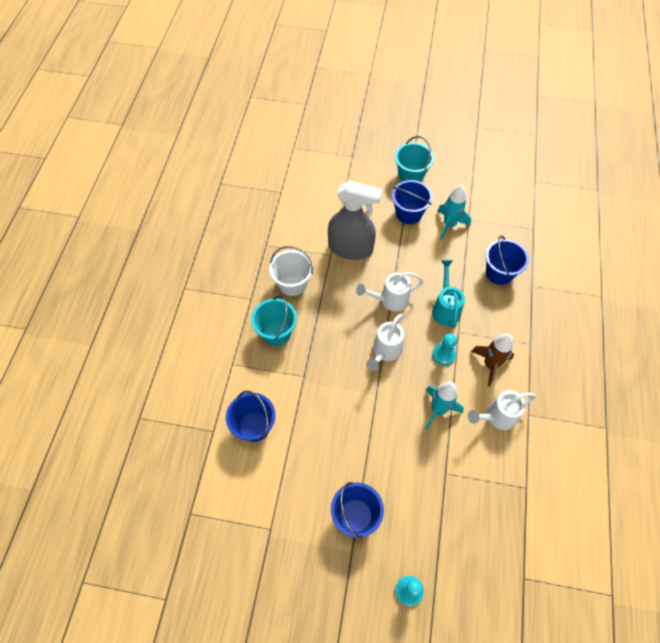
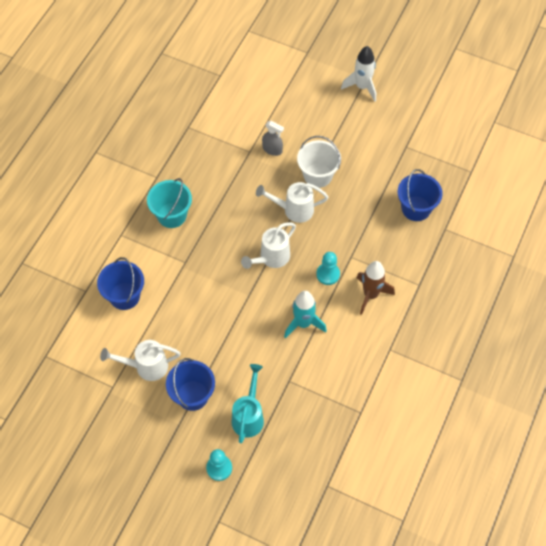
camera: 15 degrees right, 0 degrees up
(292, 284) = (202, 172): white bucket -> white bucket (317, 175)
(351, 248) = (272, 149): grey spray bottle -> grey spray bottle, size x0.45
(408, 213) = (345, 126): blue bucket -> none
(411, 175) = (362, 87): turquoise bucket -> white rocket
(445, 308) = (346, 231): turquoise watering can -> turquoise watering can (248, 416)
(449, 225) = (383, 148): turquoise rocket -> none
(497, 417) = (358, 343): white watering can -> white watering can (146, 366)

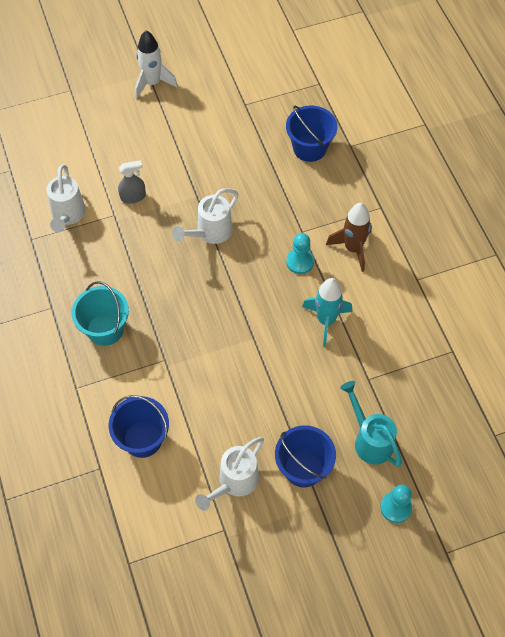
camera: 45 degrees left, 0 degrees up
(271, 258) = (237, 289): white watering can -> white watering can (68, 215)
(317, 175) = (198, 187): white bucket -> none

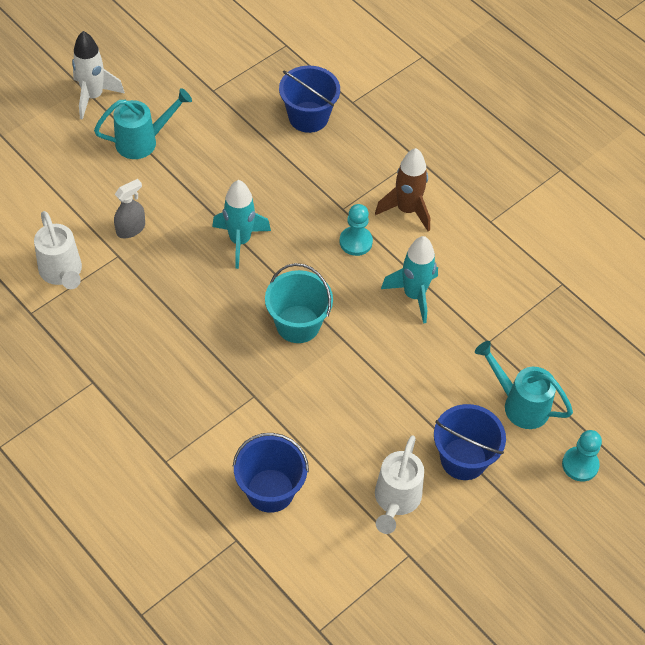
camera: 25 degrees left, 5 degrees down
(105, 329) = (168, 385): turquoise bucket -> turquoise bucket (298, 324)
(173, 130) = (142, 141): none -> turquoise watering can
(210, 232) = (240, 241): white watering can -> turquoise rocket

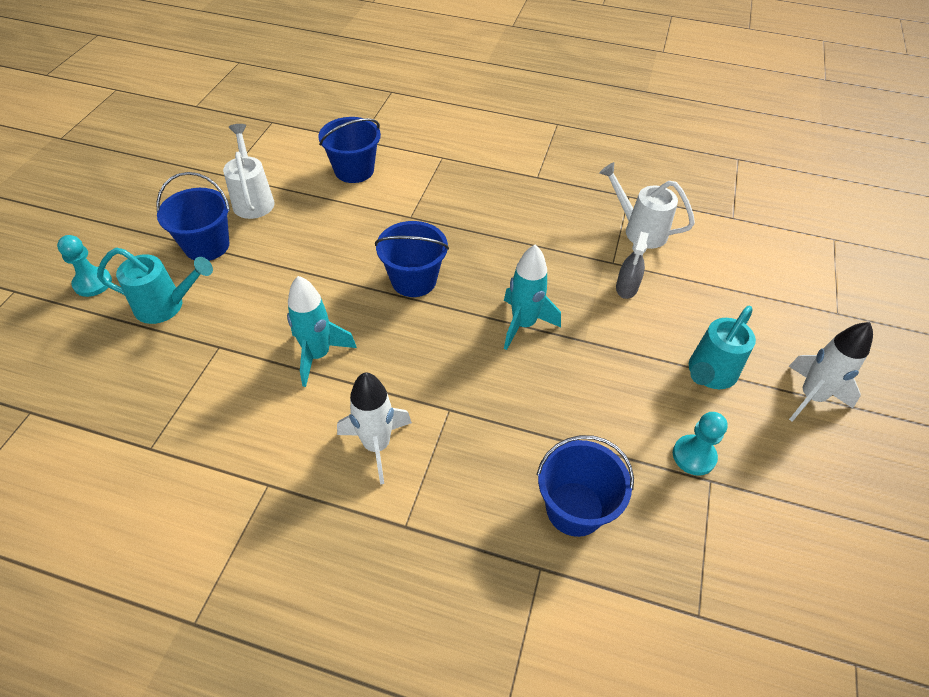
camera: 150 degrees right, 5 degrees down
(298, 324) = (413, 280): turquoise bucket -> blue bucket
(355, 242) = (411, 379): turquoise pawn -> turquoise pawn (694, 456)
(407, 210) = (377, 445): brown rocket -> white rocket

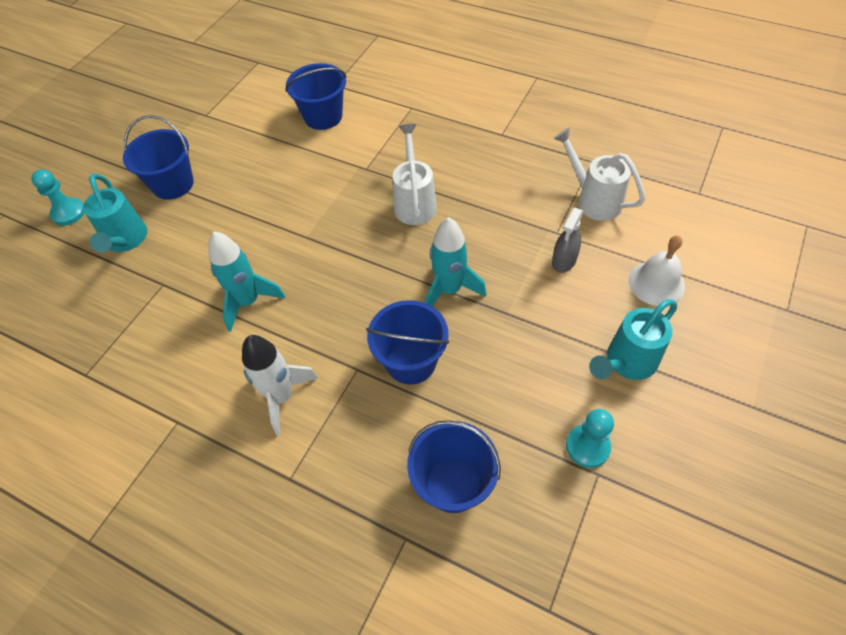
camera: 15 degrees right, 5 degrees up
(166, 306) = (125, 240): turquoise watering can -> turquoise watering can turned 60 degrees clockwise
(253, 200) = (223, 141): white watering can -> white watering can (414, 203)
(413, 280) = (354, 234): blue bucket -> blue bucket (411, 361)
(717, 300) = (656, 283): none -> white bell
(810, 397) = (730, 399): white rocket -> none

